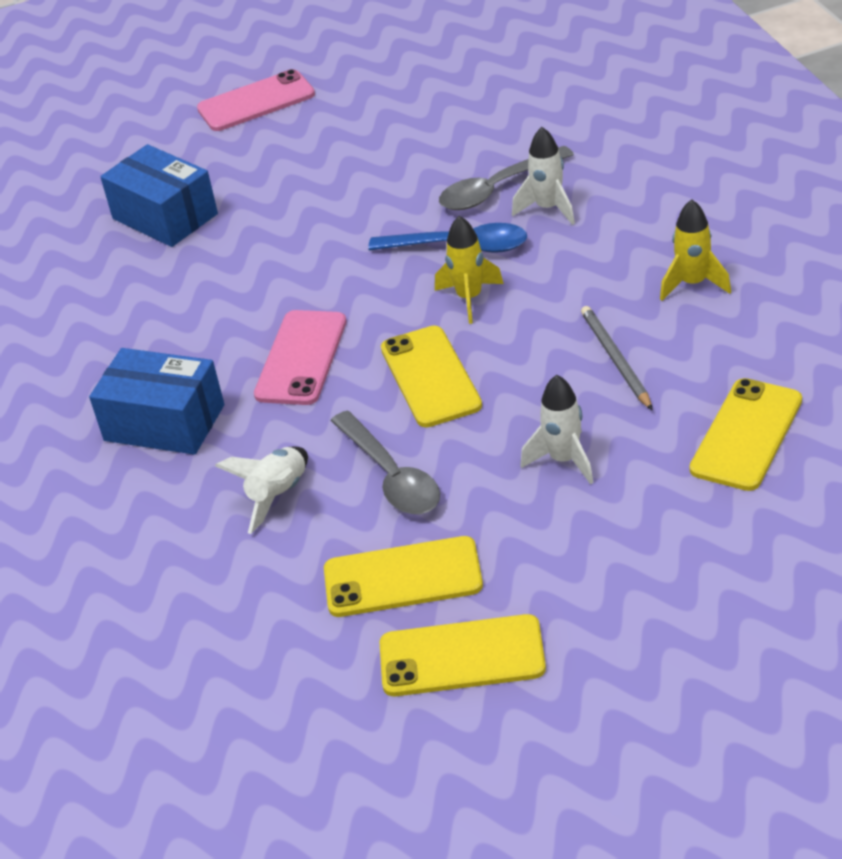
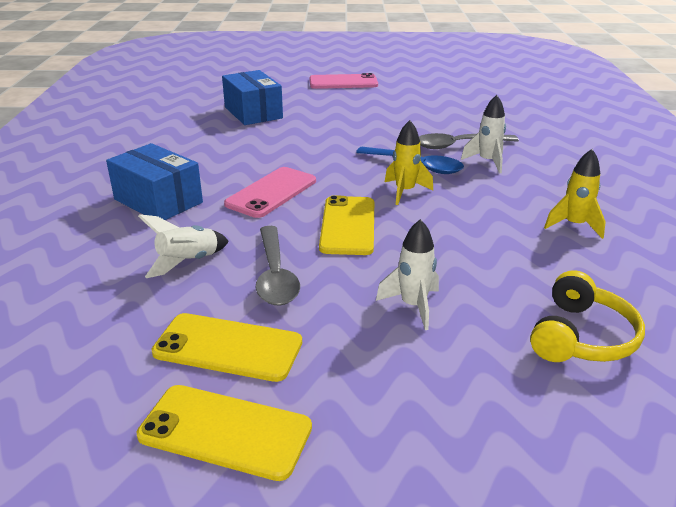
camera: 15 degrees right, 10 degrees down
(615, 359) = (491, 253): grey pencil -> none
(746, 435) = (581, 336): yellow phone -> yellow headphones

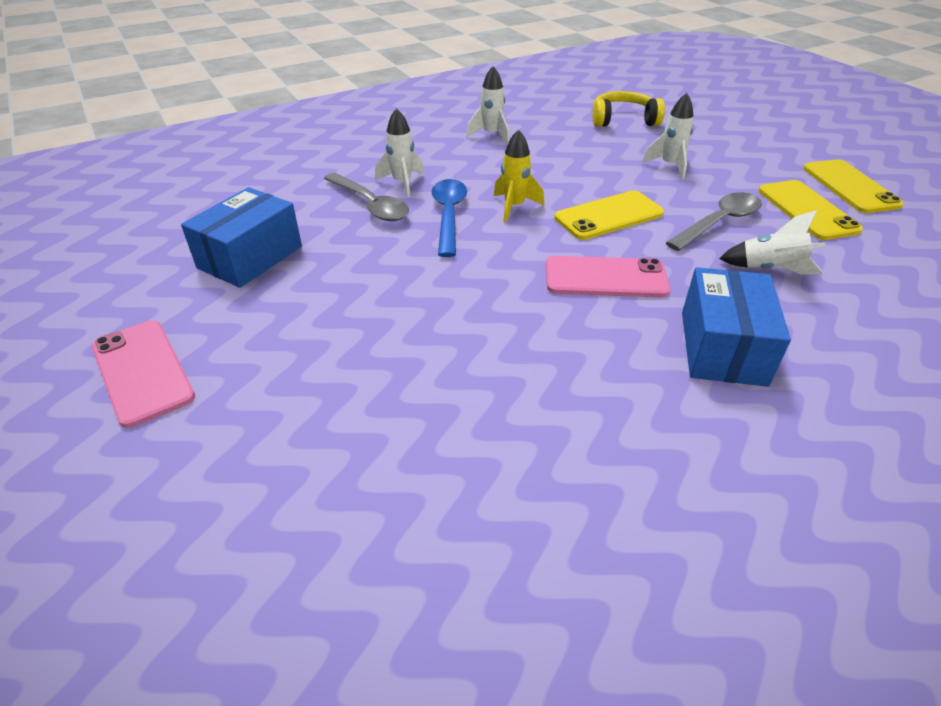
camera: 120 degrees left, 10 degrees up
(253, 112) = (376, 414): blue box -> blue box (250, 257)
(574, 225) = (491, 135): yellow rocket -> white rocket

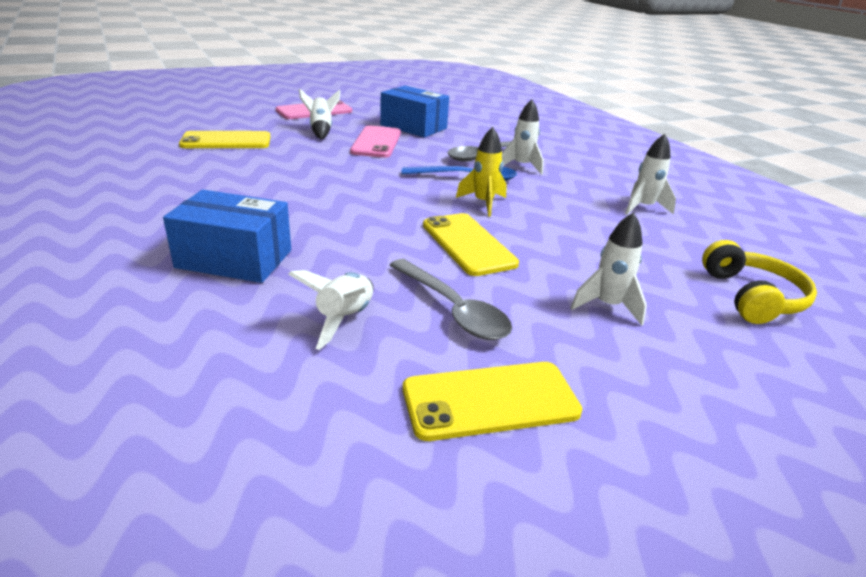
camera: 90 degrees right, 10 degrees down
(268, 346) = (321, 130): none -> white rocket
(605, 278) = (357, 226): pink phone -> pink phone (376, 142)
(850, 186) = (590, 495): yellow phone -> yellow phone (226, 141)

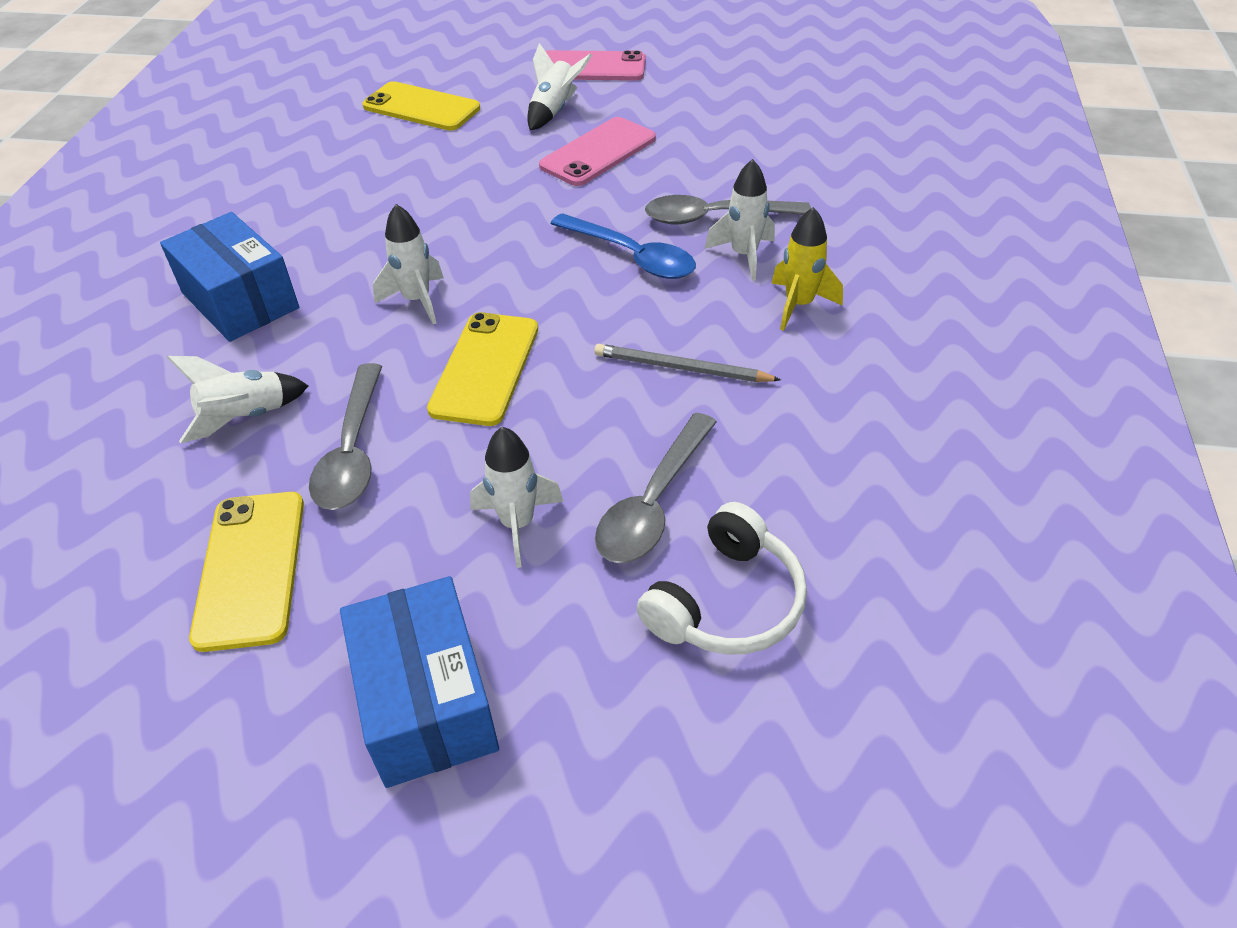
camera: 40 degrees right, 15 degrees up
(413, 127) = (691, 131): blue box -> blue box (427, 702)
(483, 203) = (593, 308): yellow rocket -> yellow rocket (799, 305)
(490, 400) = (251, 569): yellow phone -> yellow phone turned 60 degrees clockwise
(569, 214) = (681, 368): none -> grey pencil
(643, 207) = (817, 395): white rocket -> white rocket (417, 300)
(652, 271) = (653, 503): none -> grey spoon
(751, 297) = (726, 602): yellow headphones -> white headphones

